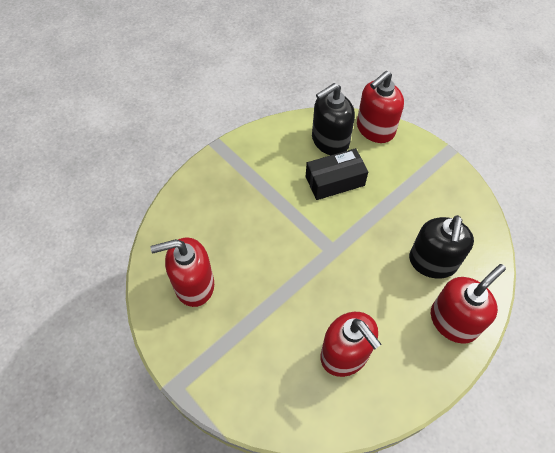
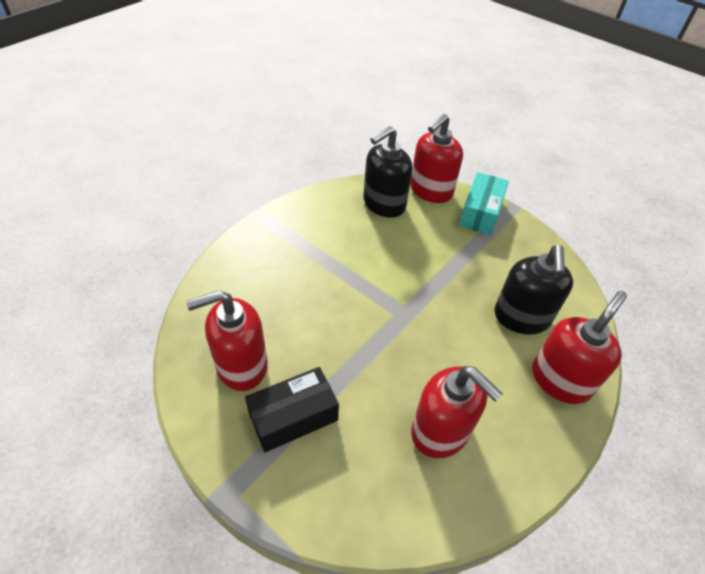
camera: 10 degrees left, 10 degrees down
(335, 181) = (396, 242): black box -> black box (293, 417)
(417, 155) = (480, 213): none -> turquoise box

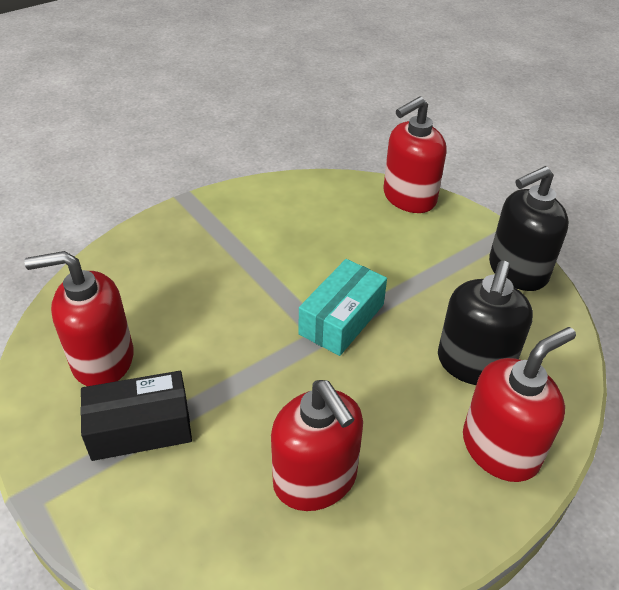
camera: 15 degrees right, 5 degrees down
(384, 204) = (342, 205): black soap dispenser -> black soap dispenser (517, 271)
(480, 213) = (465, 231): turquoise box -> turquoise box (342, 319)

